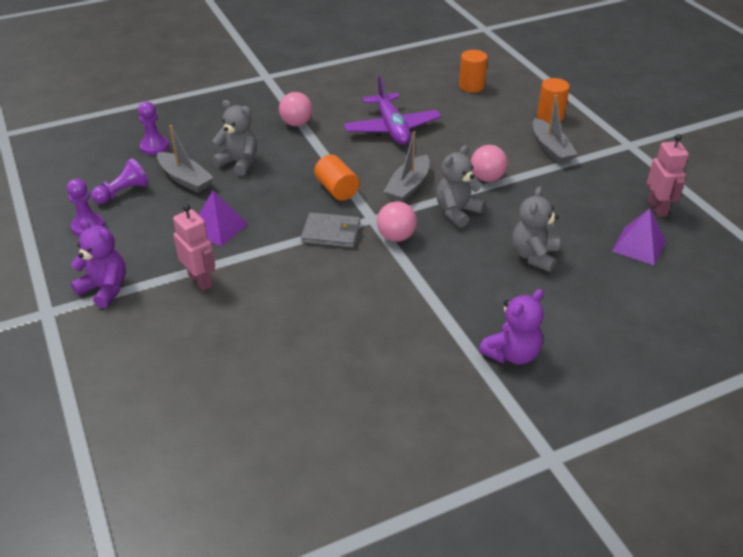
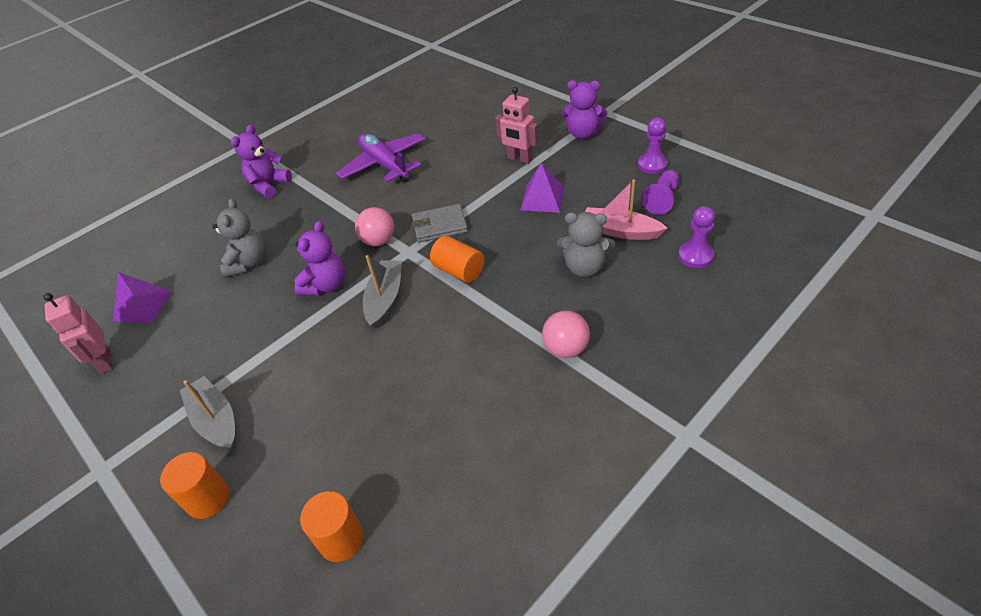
camera: 165 degrees right, 5 degrees up
(185, 179) = (620, 231): grey boat -> pink boat
(392, 128) = (437, 385): purple plane -> purple plane (385, 165)
(457, 212) = (326, 285): grey teddy bear -> purple teddy bear
(487, 178) = (298, 341): pink ball -> none

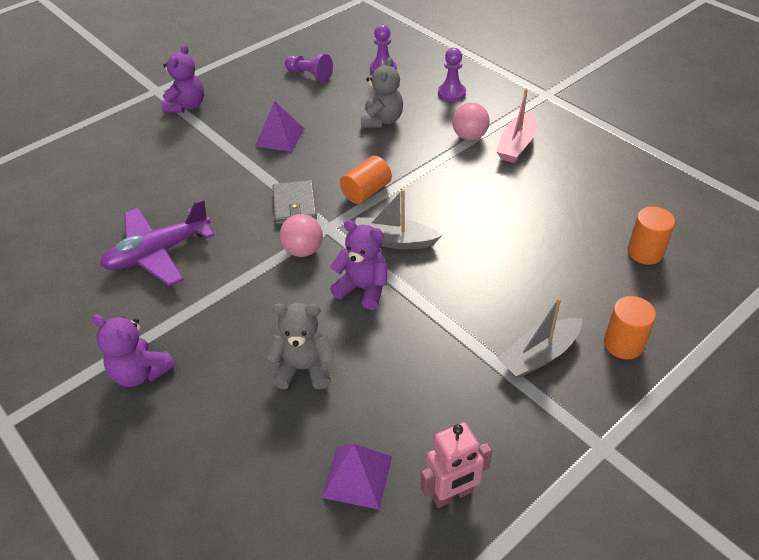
camera: 90 degrees left, 0 degrees up
(519, 159) = (207, 148): pink robot -> none
(620, 231) = (342, 99): pink boat -> pink boat (516, 145)
(652, 165) = (259, 74): purple pawn -> purple pawn (451, 93)

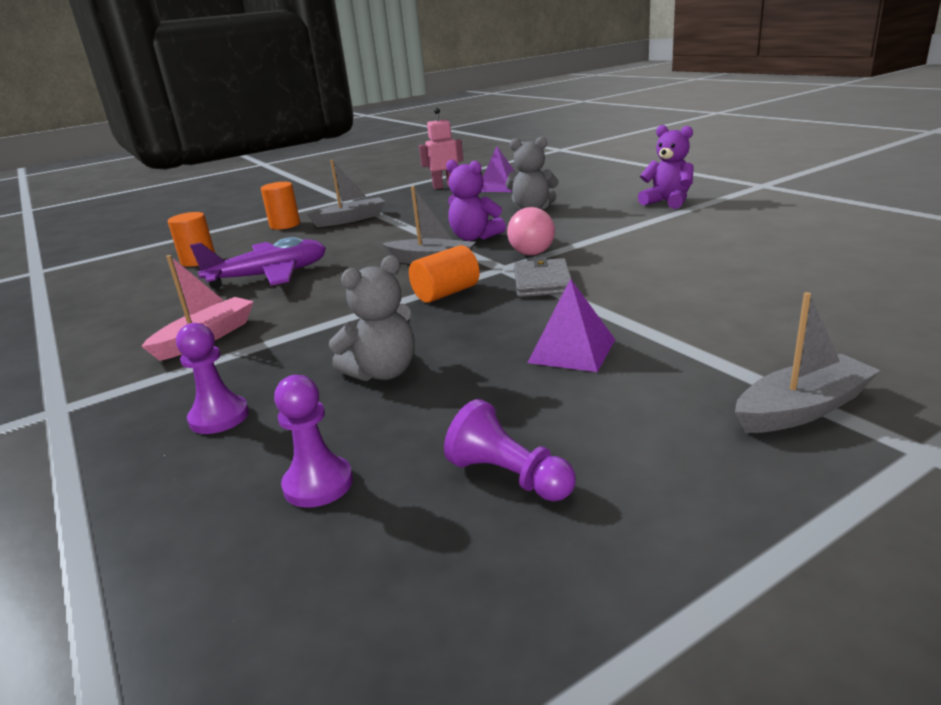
camera: 170 degrees left, 20 degrees down
(158, 253) = (701, 248): purple plane -> purple plane (269, 276)
(186, 106) = (802, 409): purple teddy bear -> grey boat
(382, 120) = (383, 372): grey teddy bear -> grey teddy bear turned 150 degrees counterclockwise
(469, 136) = (259, 348): pink ball -> none

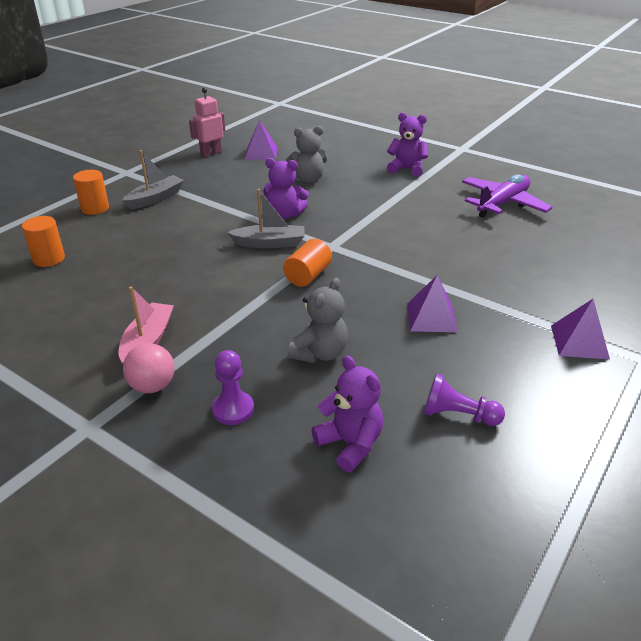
camera: 25 degrees left, 10 degrees up
(269, 276) = (140, 271): purple plane -> purple plane (502, 204)
(318, 484) = (350, 444): purple pawn -> purple teddy bear
(532, 254) = (343, 230): pink ball -> pink ball (152, 386)
(542, 282) = (370, 258): grey wallet -> none
(802, 409) = (579, 342): grey boat -> purple pyramid

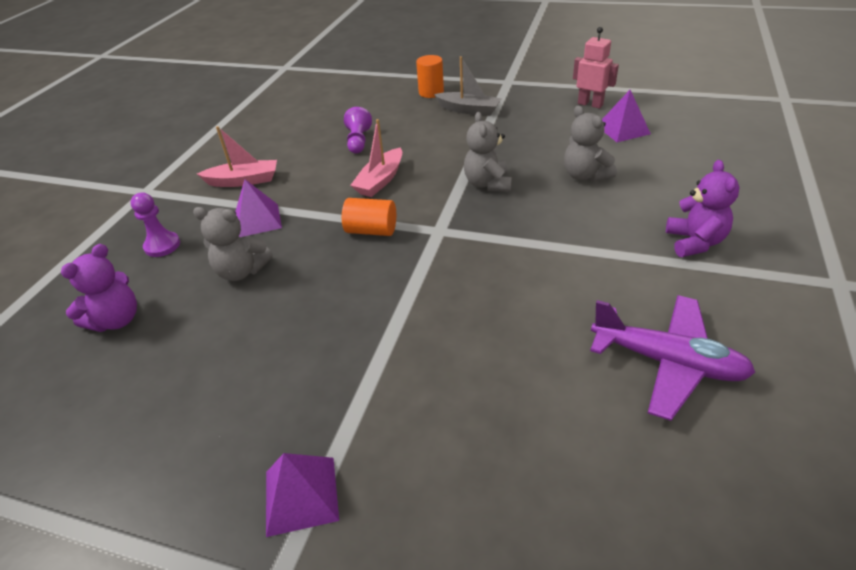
camera: 75 degrees right, 5 degrees up
(49, 259) = (343, 104): orange cylinder -> none
(152, 386) = (189, 201): pink ball -> none
(232, 260) = (380, 180): none -> pink boat
(270, 243) = (422, 191): grey boat -> none
(285, 215) = (487, 184): purple teddy bear -> grey teddy bear
(431, 317) = (321, 336): purple pyramid -> purple pyramid (258, 220)
(458, 415) = (152, 387): purple pawn -> purple pawn (358, 141)

